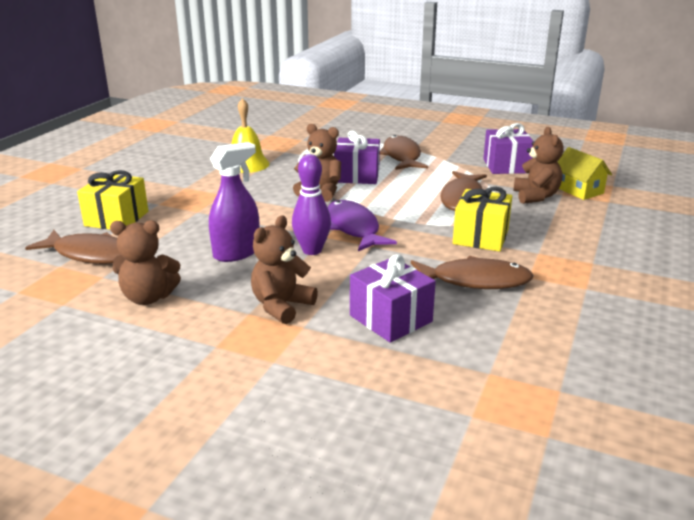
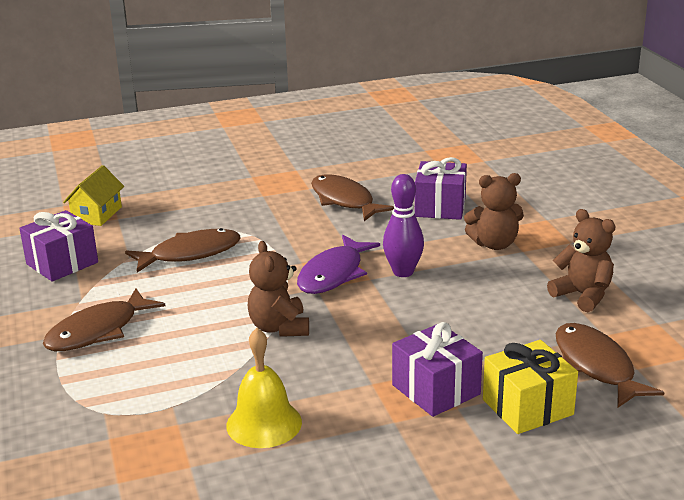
camera: 130 degrees left, 0 degrees up
(237, 252) = (464, 300): purple spray bottle -> none
(357, 176) = (201, 330): purple gift -> purple gift (436, 389)
(480, 237) = (267, 221): yellow gift -> none
(535, 196) = (140, 226): brown teddy bear -> none

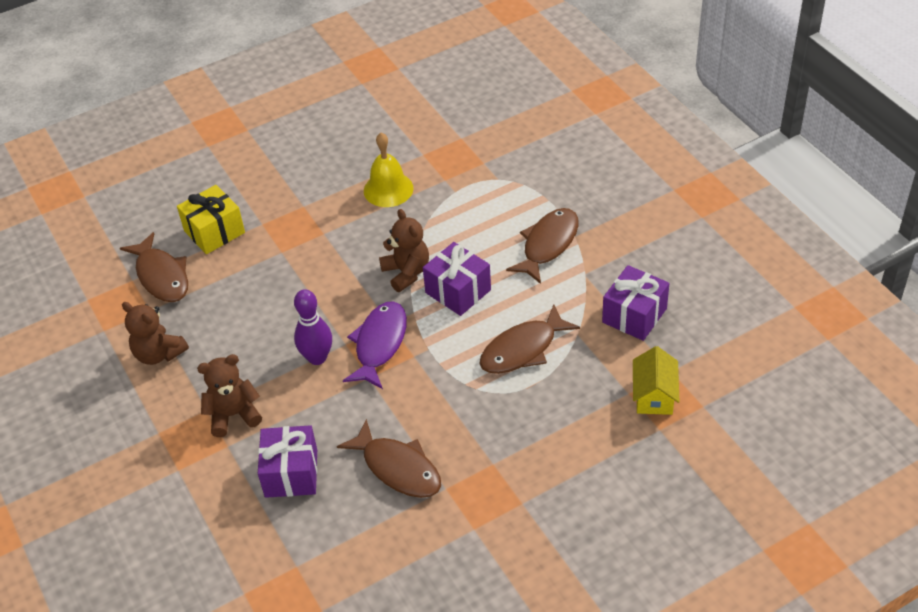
camera: 170 degrees right, 20 degrees up
(436, 389) = (277, 235): purple gift -> purple gift (458, 291)

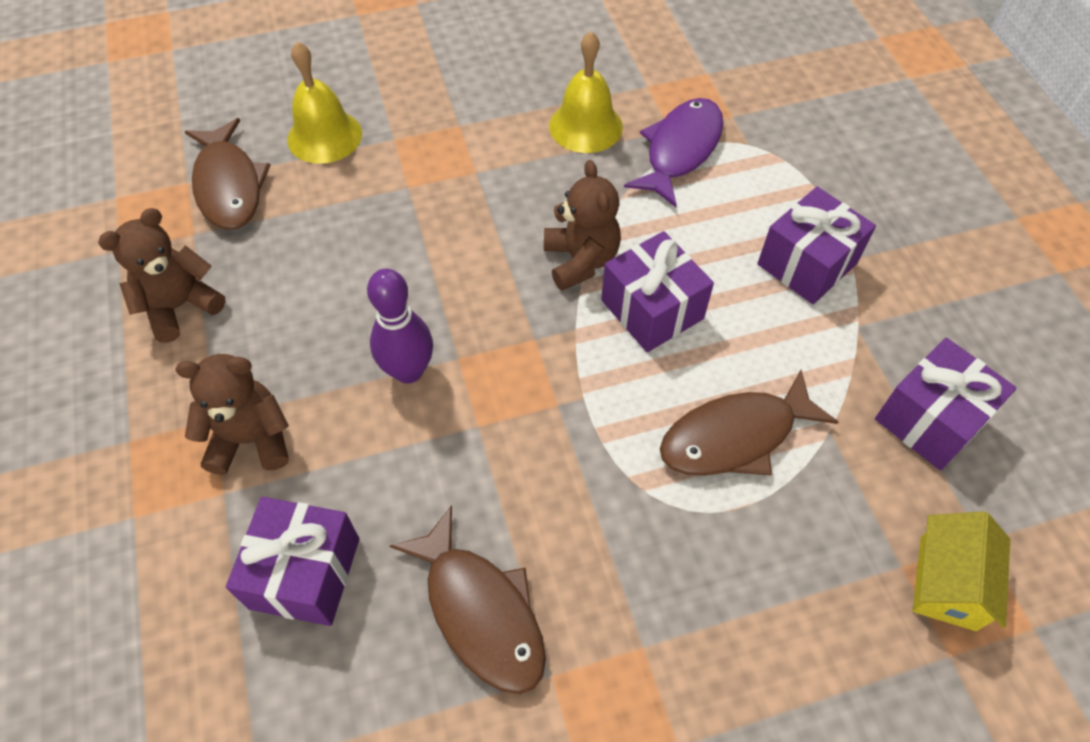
camera: 10 degrees right, 10 degrees up
(159, 354) = (180, 306): brown teddy bear -> brown teddy bear turned 90 degrees clockwise
(214, 232) = (324, 136): yellow gift -> yellow bell
(379, 344) = (510, 370): purple fish -> purple fish (680, 150)
(548, 244) = (807, 264): brown fish -> purple gift

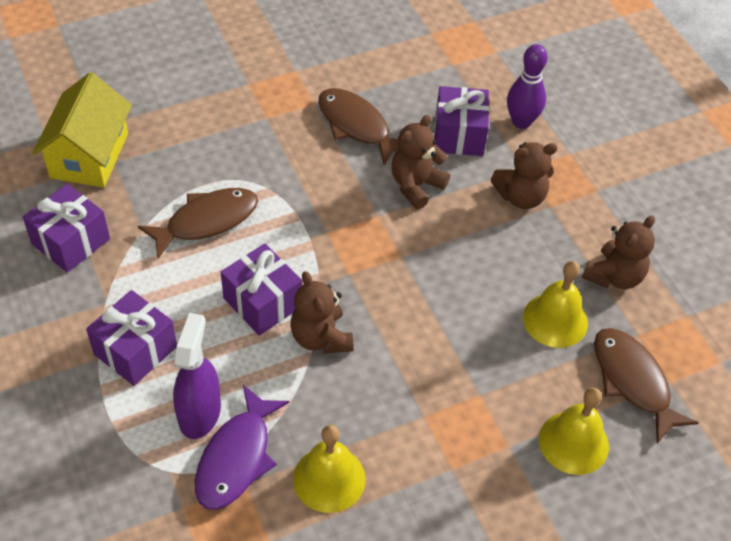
camera: 170 degrees right, 5 degrees down
(285, 258) = (555, 320): none -> yellow bell
(407, 474) = (416, 185): none -> brown teddy bear
(408, 371) = (433, 245): purple bowling pin -> purple bowling pin (521, 122)
(722, 193) = (200, 413): none -> purple spray bottle
(947, 583) = (89, 155): yellow house -> yellow house, size x1.57

